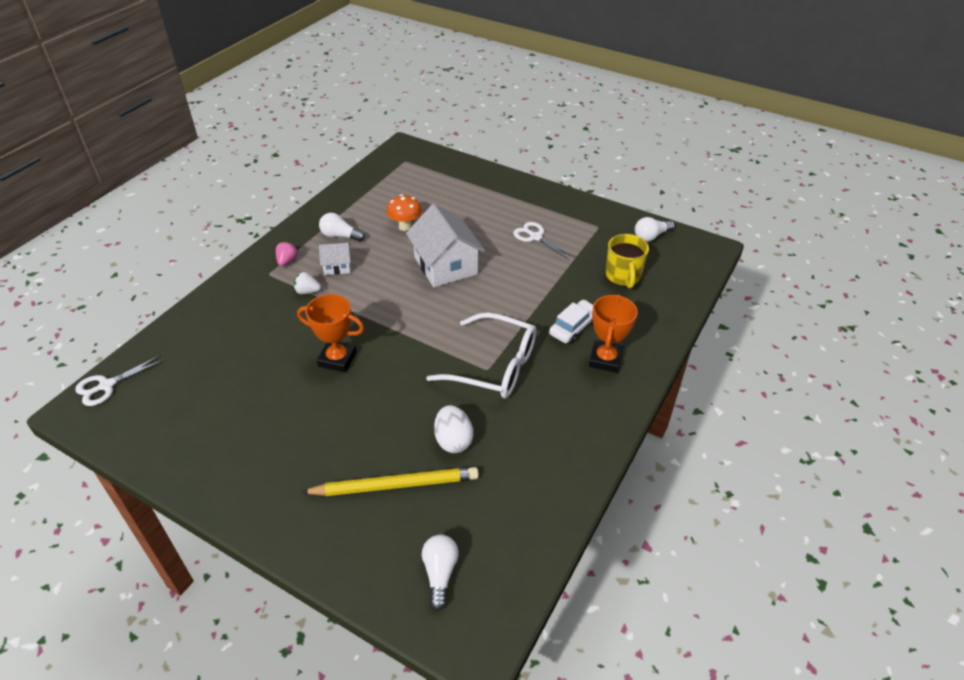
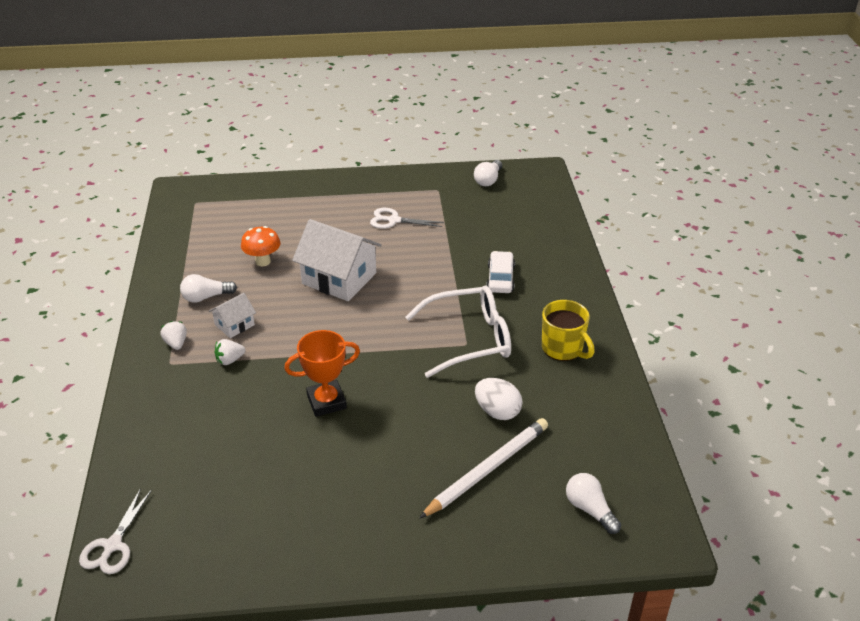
camera: 35 degrees left, 5 degrees down
(287, 261) = (176, 343): pink strawberry -> white strawberry
(395, 485) = (487, 469): yellow pencil -> white pencil
(605, 359) = (549, 291): orange trophy -> none
(623, 276) = (498, 221): yellow mug -> yellow mug (563, 348)

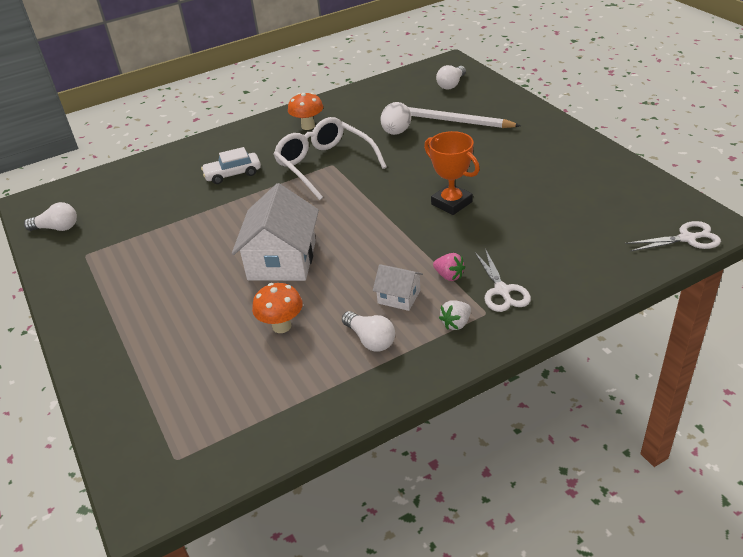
camera: 110 degrees left, 0 degrees up
(230, 360) = (449, 276): white strawberry -> pink strawberry
(394, 220) = (159, 263): white scissors -> white scissors (502, 291)
(563, 348) = (308, 126): yellow mug -> orange mushroom

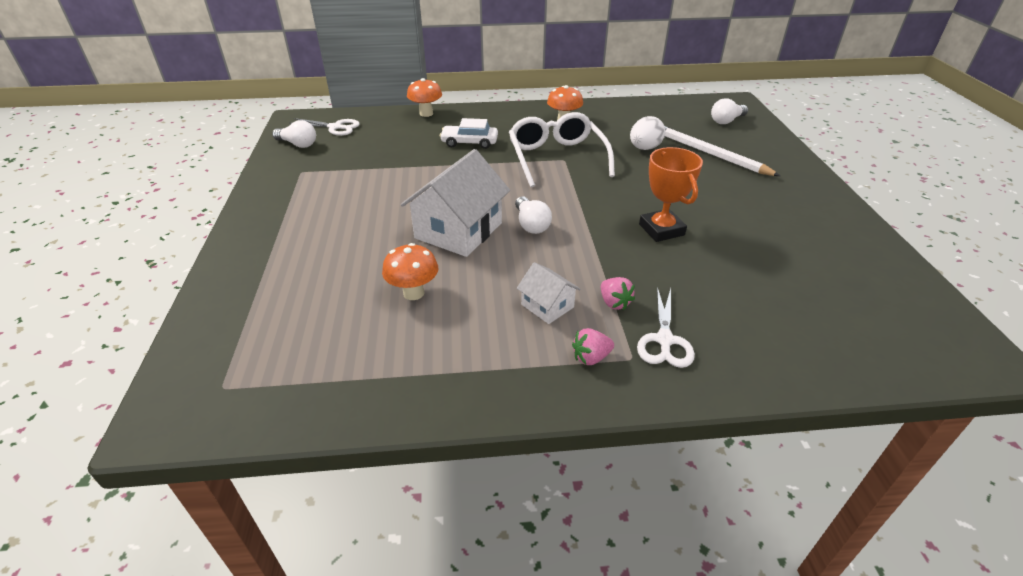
camera: 20 degrees right, 0 degrees up
(167, 156) = (426, 114): none -> orange mushroom
(370, 340) = (489, 340): white light bulb -> white light bulb (531, 224)
(456, 323) = (591, 357): white strawberry -> pink strawberry
(687, 238) = (936, 360): white scissors -> white scissors (335, 127)

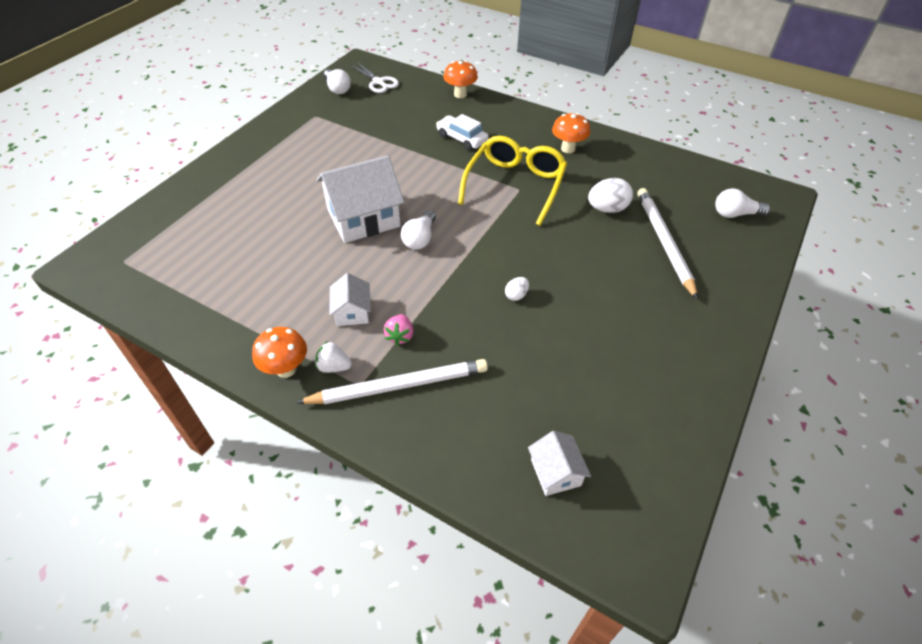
camera: 35 degrees right, 10 degrees up
(413, 293) = (281, 254): orange mushroom -> orange mushroom (286, 369)
(556, 158) = (515, 185): white glasses -> yellow glasses
(591, 357) = (334, 367): pink strawberry -> white strawberry
(661, 230) = (516, 295): orange trophy -> white egg
(664, 340) = (398, 385): white scissors -> white pencil
(855, 332) = (555, 472): none -> white house

